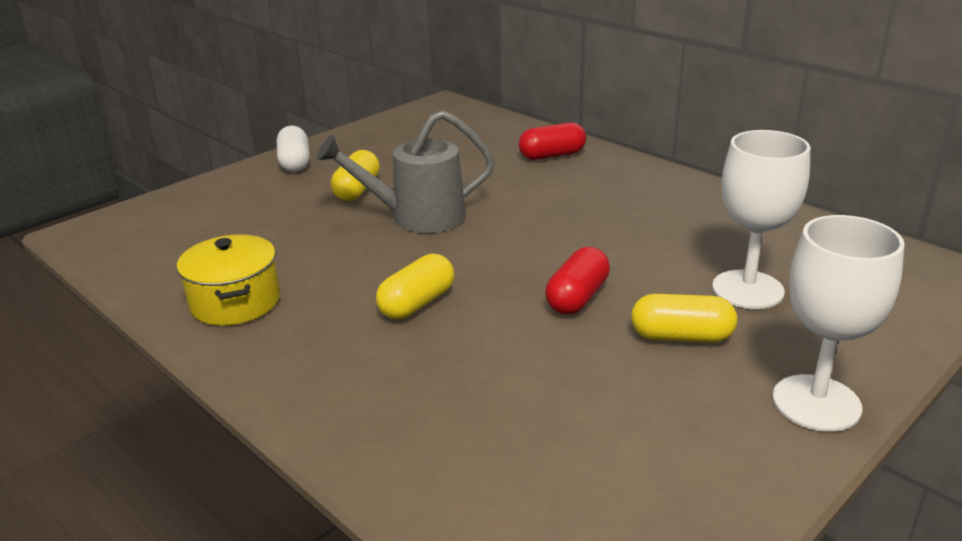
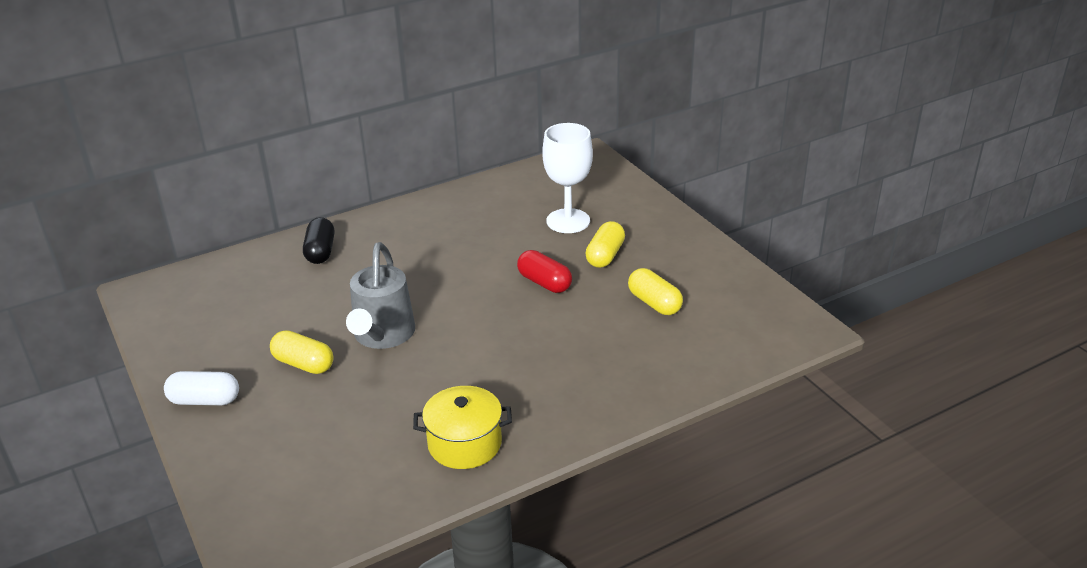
camera: 75 degrees left, 5 degrees up
(417, 303) = (516, 351): yellow capsule -> yellow capsule (654, 303)
(552, 155) = (320, 251): red capsule -> black capsule
(816, 403) = (679, 231): white goblet -> none

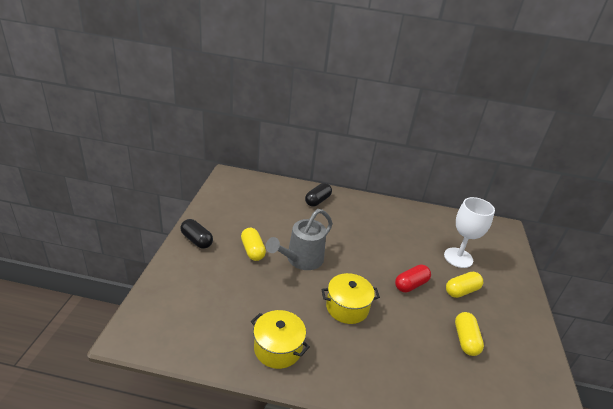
camera: 35 degrees right, 0 degrees up
(205, 400) = (197, 240): white capsule -> black capsule
(497, 352) = (347, 307): none -> yellow pot
(544, 283) = (411, 285): red capsule -> red capsule turned 60 degrees clockwise

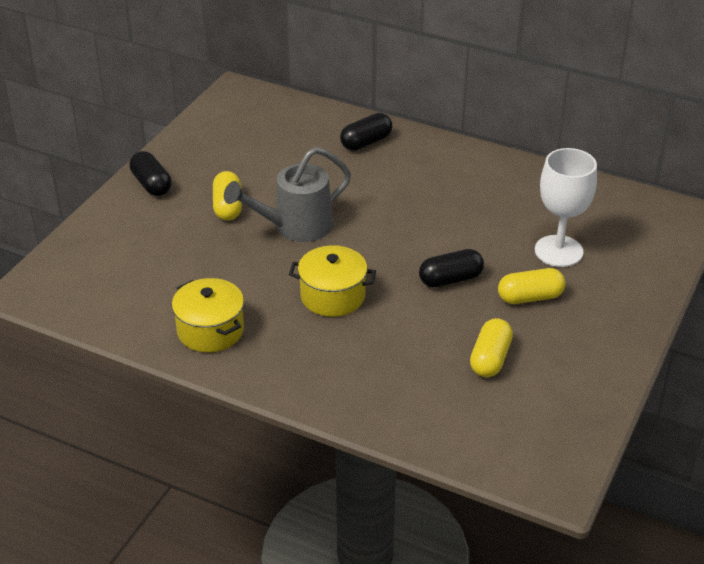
camera: 20 degrees right, 5 degrees up
(411, 285) = (450, 279): red capsule -> black capsule

